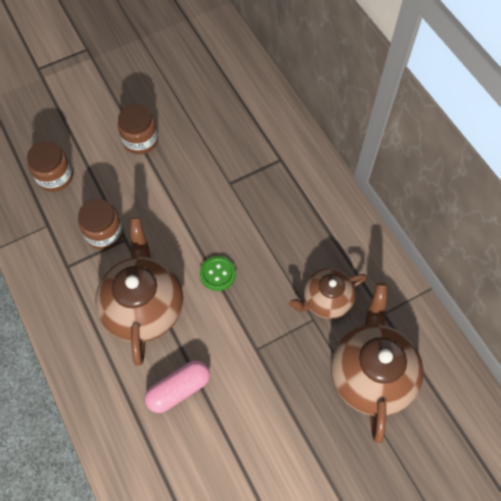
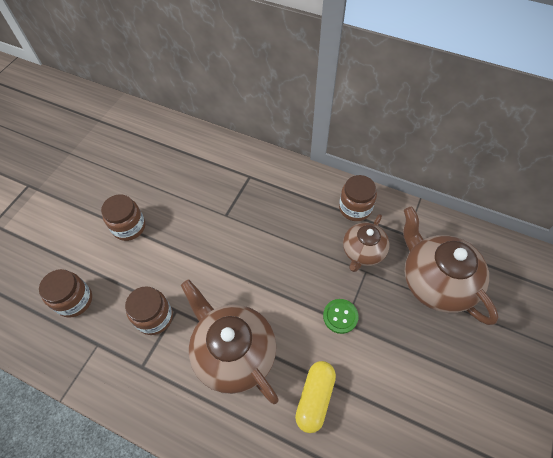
camera: 35 degrees left, 5 degrees down
(179, 389) = (315, 398): pink capsule -> yellow capsule
(217, 274) = (271, 287): green button -> green button (340, 316)
(355, 254) = (355, 208): none -> brown jar

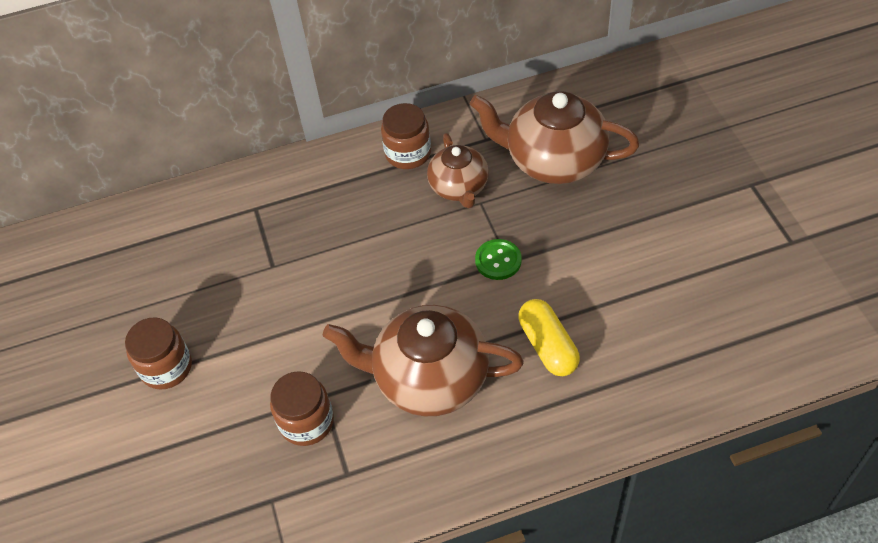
camera: 40 degrees left, 5 degrees down
(74, 300) = (190, 488): brown jar -> none

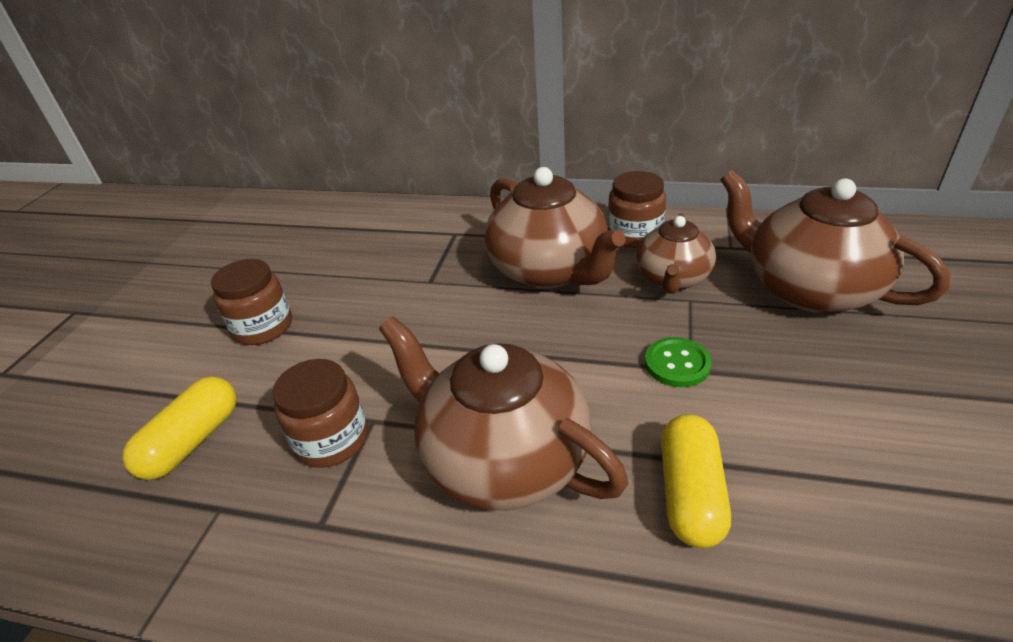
camera: 30 degrees right, 15 degrees down
(205, 473) = (193, 441): none -> yellow capsule
(363, 216) = (549, 271): none -> brown teapot

